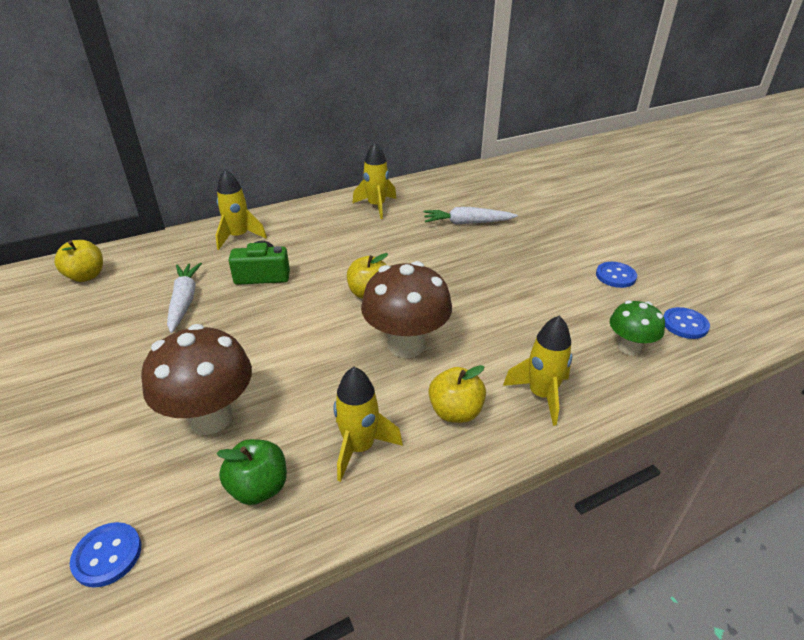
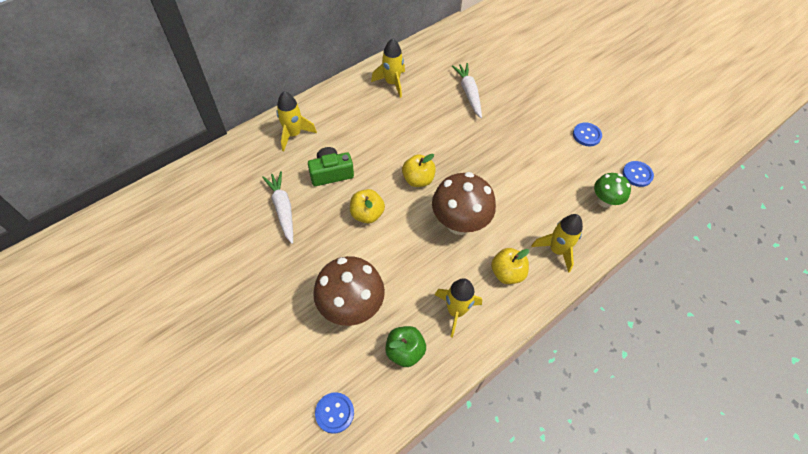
camera: 15 degrees left, 20 degrees up
(86, 276) = (190, 196): yellow apple -> yellow apple (367, 214)
(467, 223) = (469, 93): white carrot -> white carrot turned 90 degrees clockwise

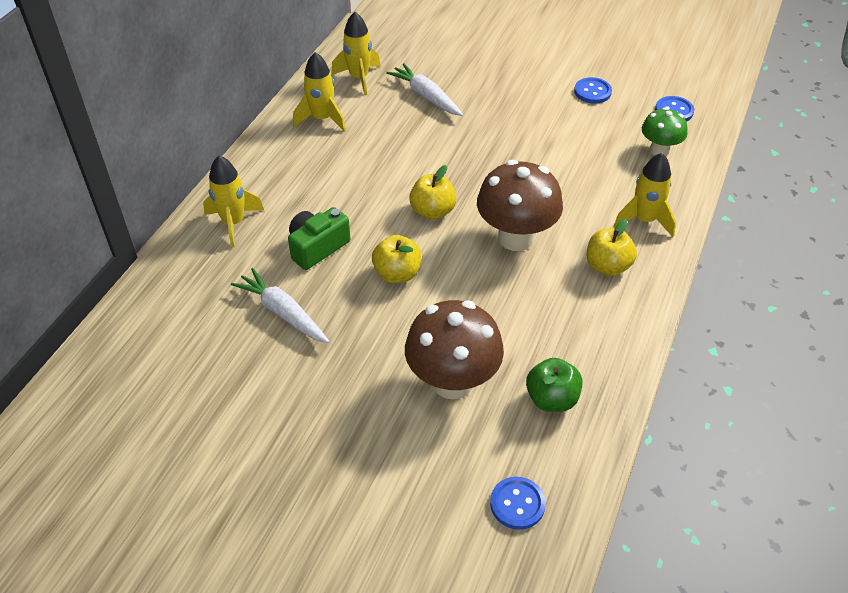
camera: 25 degrees left, 10 degrees down
(456, 311) = (579, 330): yellow rocket -> yellow rocket (359, 78)

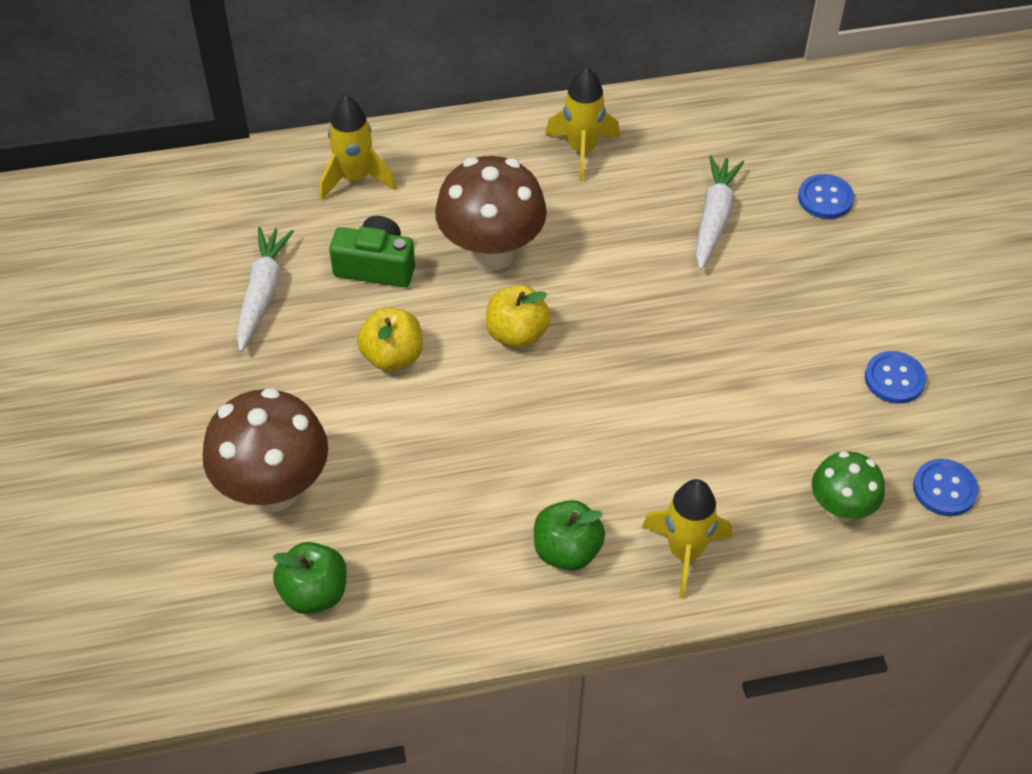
camera: 55 degrees right, 5 degrees up
(359, 78) = (687, 139): yellow rocket -> none
(516, 238) = (540, 435): brown mushroom -> brown mushroom (491, 252)
(517, 504) = (152, 630): blue button -> blue button (825, 198)
(607, 266) = (567, 551): yellow apple -> green apple

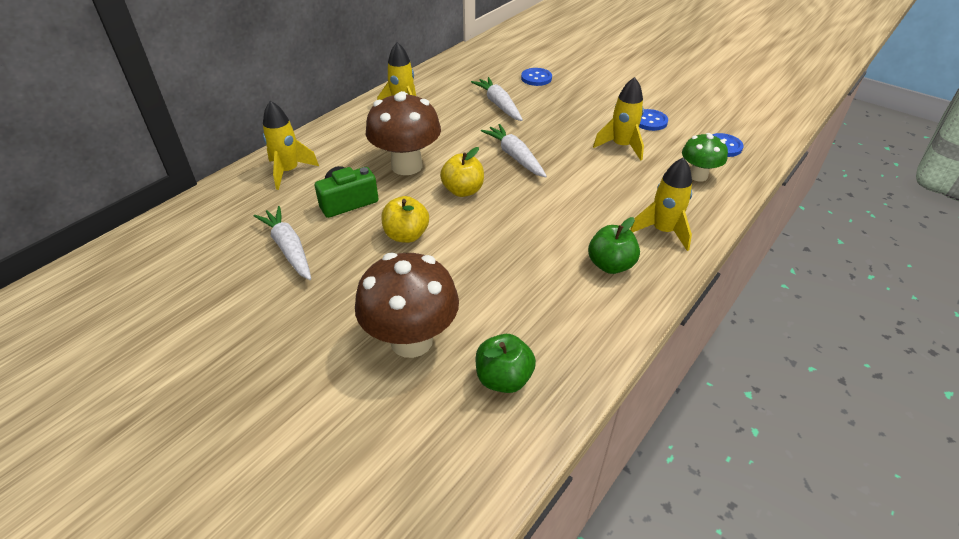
camera: 40 degrees left, 10 degrees down
(636, 321) = (515, 156): none -> white carrot
(796, 395) = (621, 146): none -> yellow rocket

